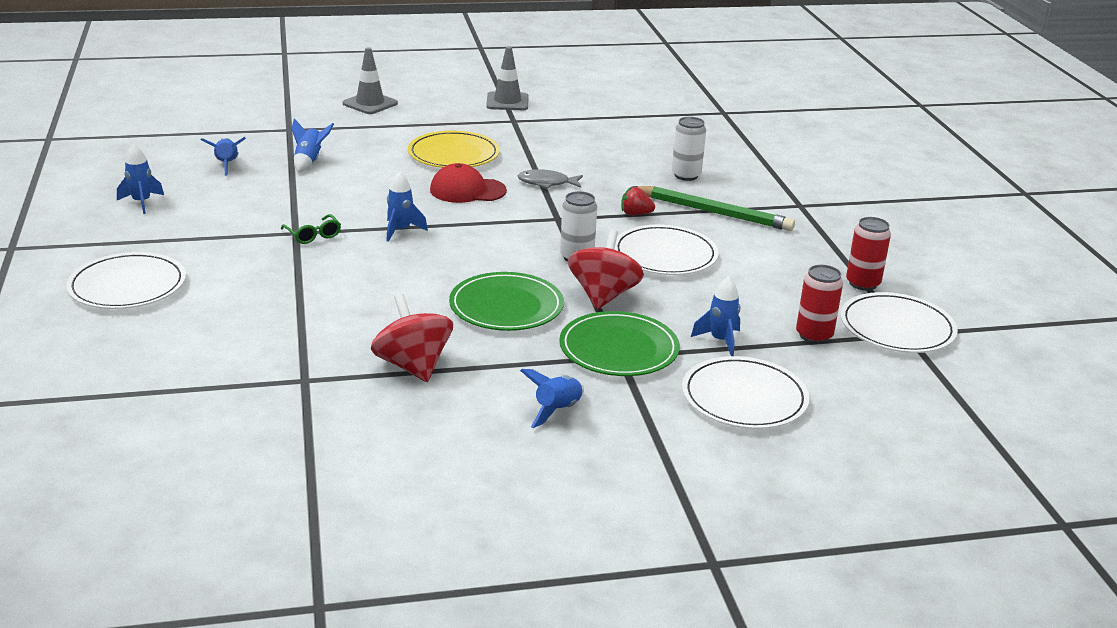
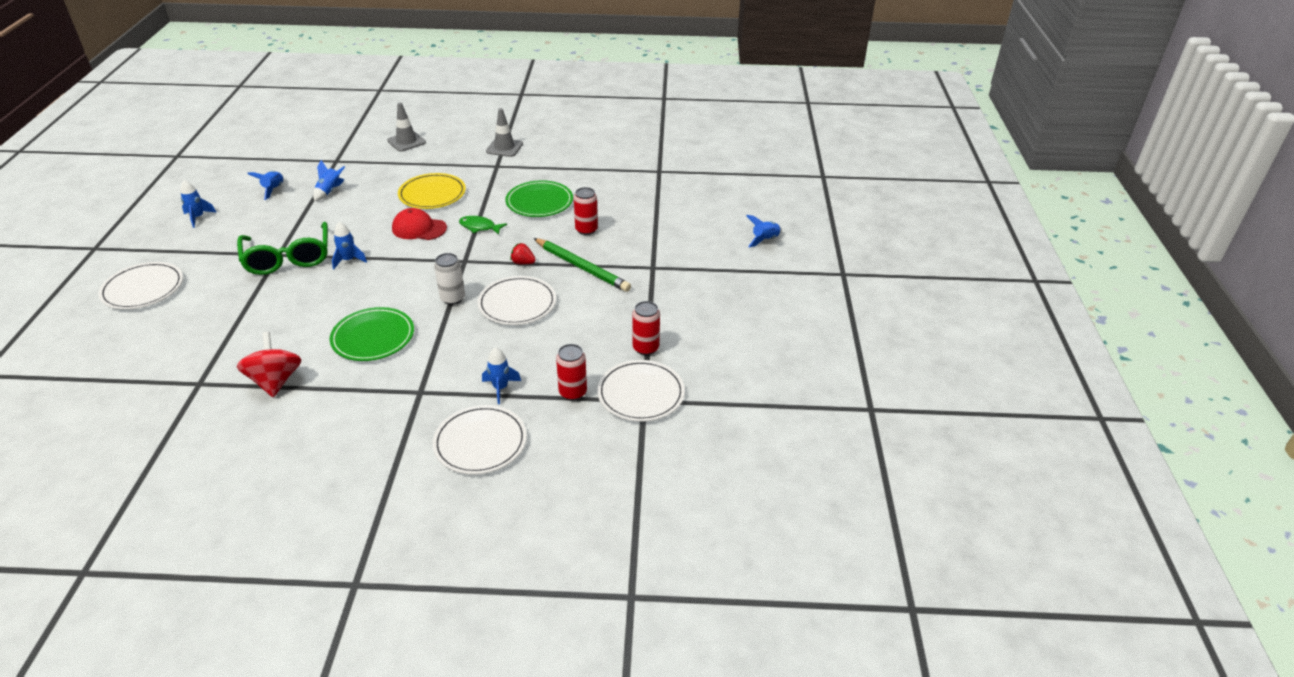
camera: 15 degrees right, 10 degrees up
(313, 235) = (288, 258): green glasses -> green glasses, size x2.35
(547, 183) = (479, 227): grey fish -> green fish
(557, 411) = (343, 434): blue rocket -> blue rocket (765, 240)
(603, 295) = (447, 336): red spinning top -> none
(618, 349) = (423, 385): green plate -> green plate (539, 202)
(686, 175) = (586, 230): white can -> red can

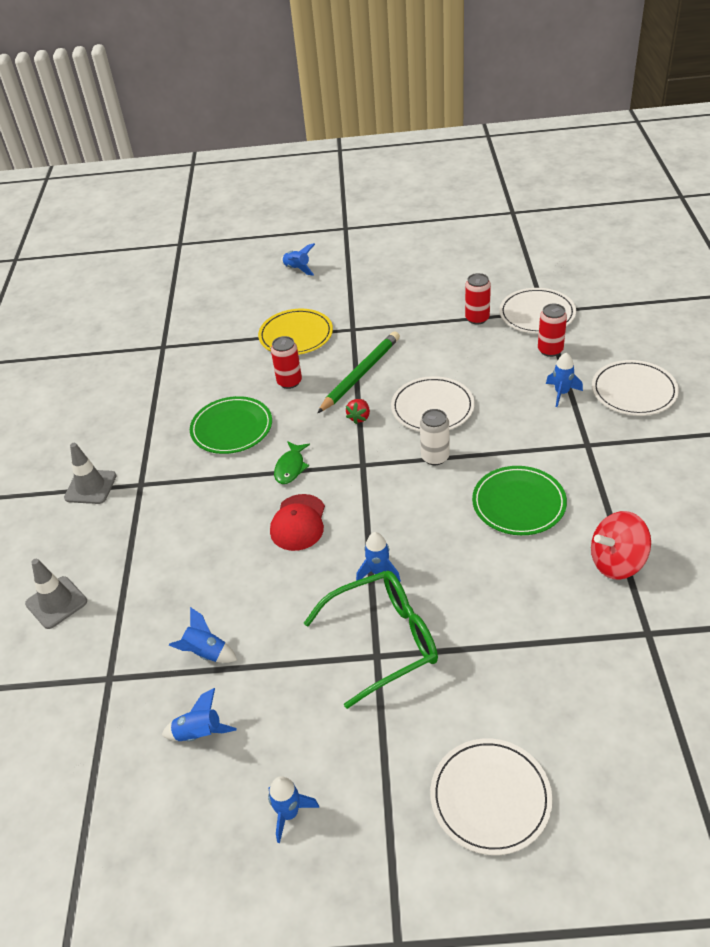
camera: 90 degrees left, 5 degrees up
(432, 194) = (213, 531): yellow plate -> yellow plate (296, 335)

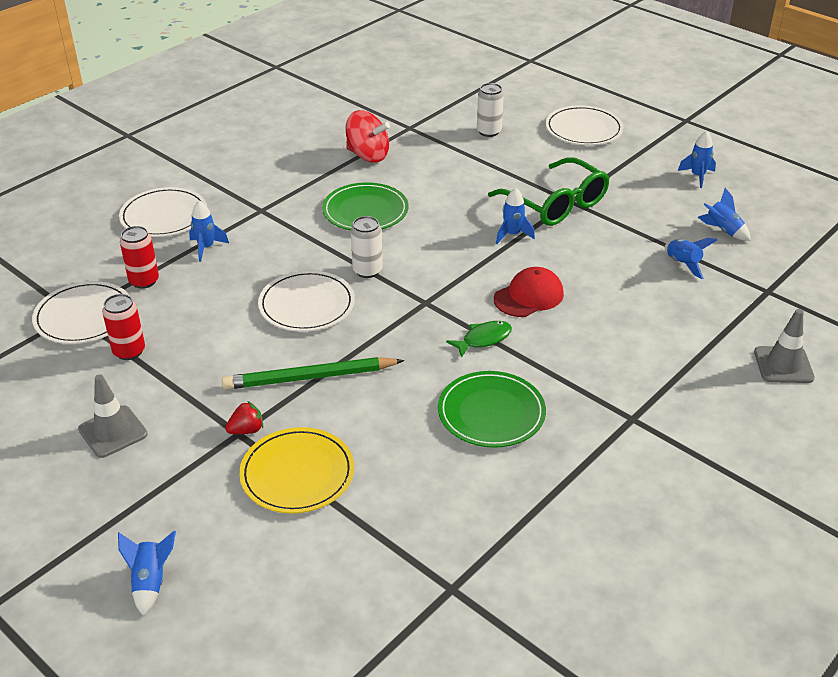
camera: 140 degrees left, 5 degrees down
(90, 487) = (686, 451): grey traffic cone -> grey traffic cone (113, 432)
(289, 382) = (380, 420): red can -> none
(359, 417) = (372, 339): red strawberry -> red strawberry (246, 430)
(384, 640) = (556, 204): green glasses -> green glasses turned 150 degrees counterclockwise
(573, 697) = (489, 131): none -> white can

